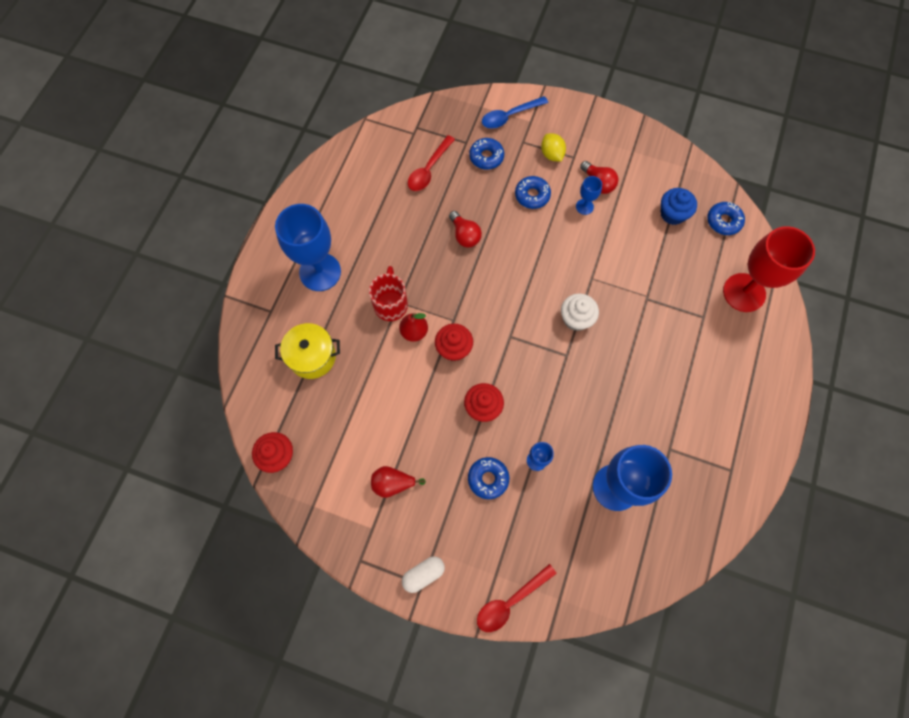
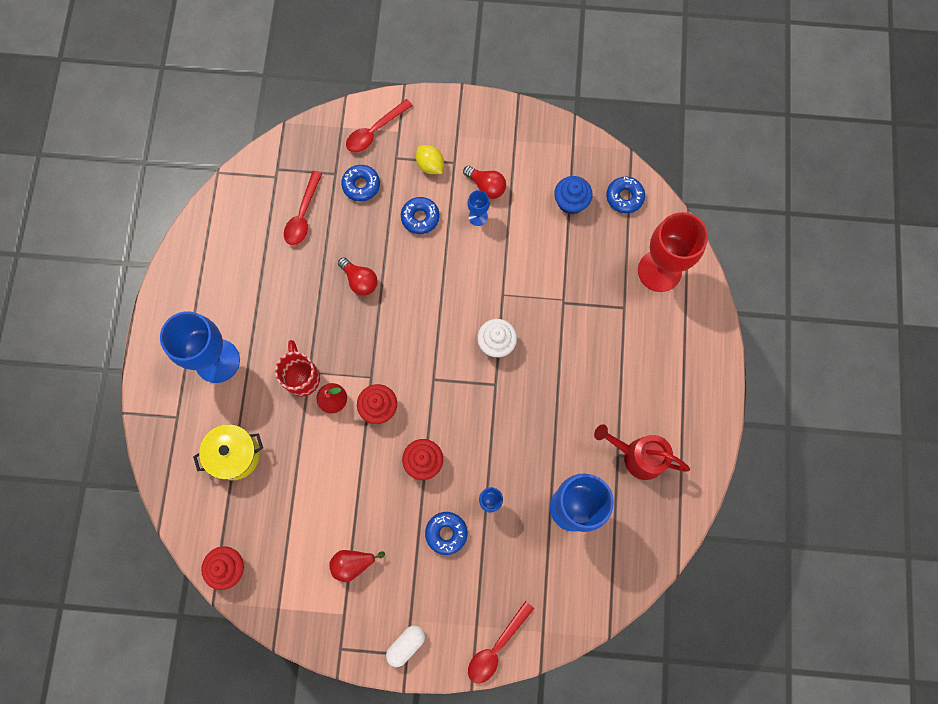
camera: 15 degrees left, 5 degrees up
(509, 116) = (375, 131): blue spoon -> red spoon
(689, 455) = (637, 456): none -> red watering can

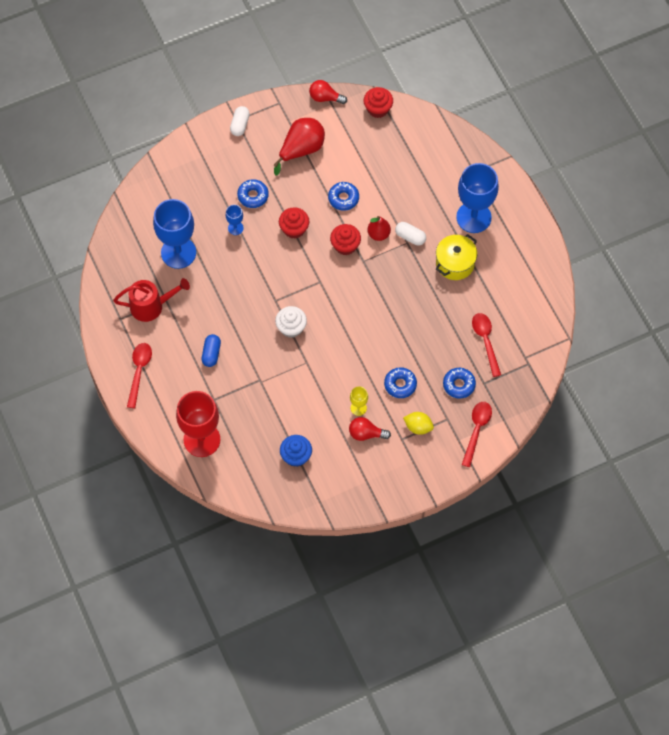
camera: 150 degrees right, 10 degrees down
(235, 455) = (420, 170): yellow pot -> yellow pot (455, 263)
(301, 377) = (410, 237): red mug -> white capsule
(353, 563) = (301, 150): red pear -> red pear, size x1.63
(360, 281) = (413, 318): red light bulb -> red light bulb (325, 98)
(478, 216) = (358, 408): blue goblet -> yellow goblet
(496, 647) = (183, 151): red spoon -> red spoon (139, 371)
(599, 361) = (211, 353): none -> blue capsule
(624, 197) = (257, 481): blue donut -> blue donut (343, 198)

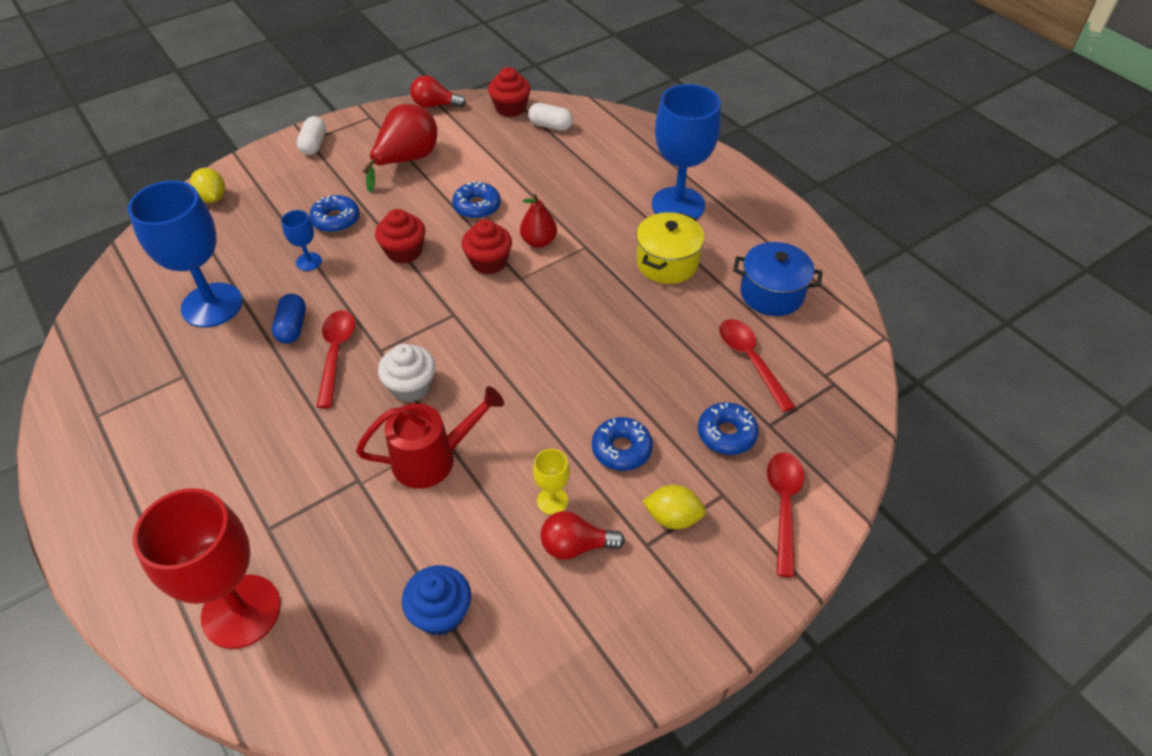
camera: 10 degrees left, 15 degrees down
(139, 371) = (121, 500): red spoon -> red spoon (336, 354)
(151, 306) = (157, 387): red watering can -> red watering can (433, 458)
(174, 164) = (212, 198): none -> yellow lemon
(211, 353) = (265, 448): blue capsule -> blue capsule (292, 327)
(410, 237) = (588, 239): white capsule -> white capsule (550, 126)
(512, 296) = (772, 293): none -> blue pot

